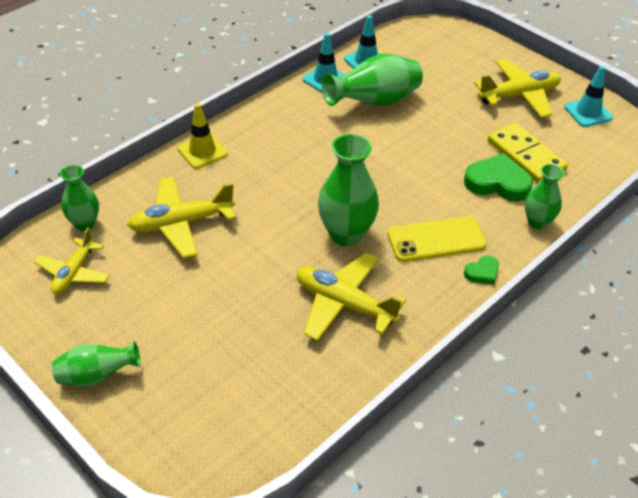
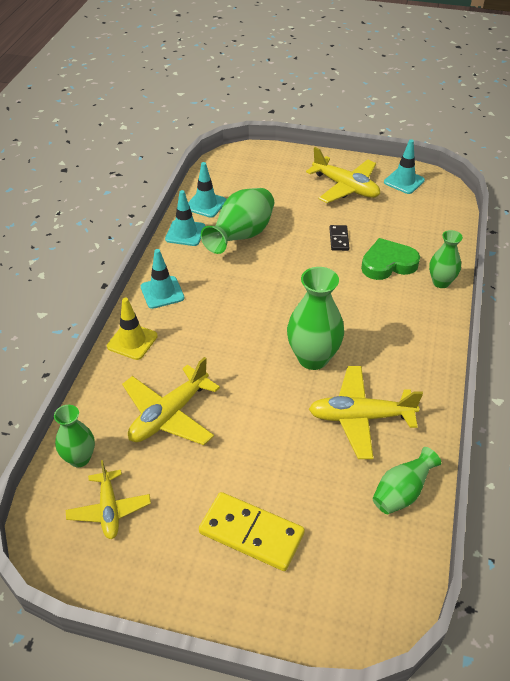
camera: 30 degrees left, 0 degrees up
(96, 376) = (212, 593): green vase -> green vase (401, 493)
(261, 122) = (162, 292): none -> turquoise traffic cone
(436, 239) = (383, 330): yellow phone -> none
(467, 141) = (339, 239): none -> black domino
(482, 272) = (437, 340): green heart -> none
(519, 96) = (345, 187): yellow plane -> yellow plane turned 90 degrees clockwise
(526, 156) = (390, 233): yellow domino -> yellow domino (251, 533)

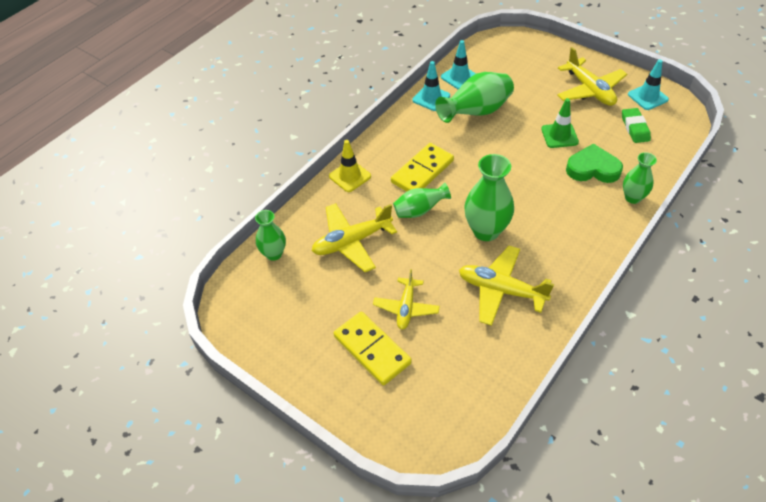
camera: 25 degrees right, 5 degrees up
(109, 509) = (278, 297): yellow plane -> yellow plane (406, 308)
(162, 292) = (390, 143): turquoise traffic cone -> none
(213, 314) = (422, 171): none -> yellow domino
(339, 239) = (559, 135): black domino -> green traffic cone
(401, 493) = (504, 360): green vase -> green vase (419, 211)
(407, 214) = (635, 128): none -> green eraser

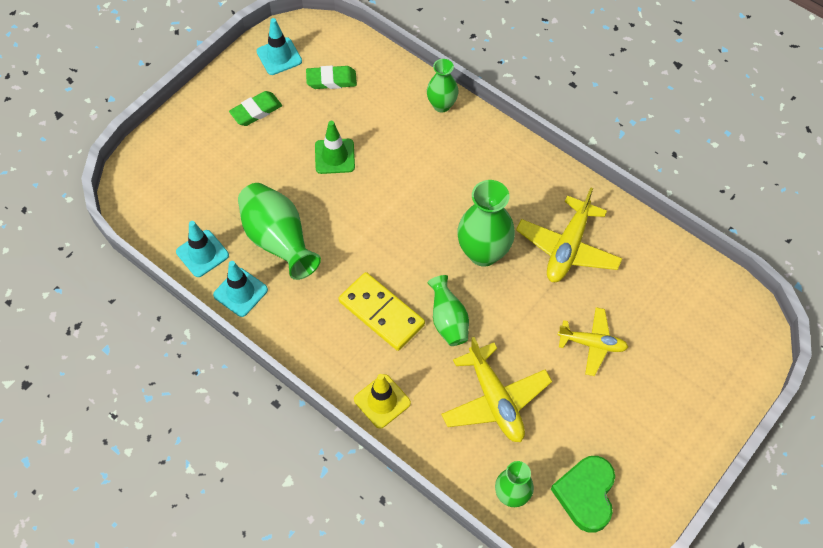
camera: 90 degrees left, 10 degrees up
(372, 349) = (648, 381): yellow domino -> none
(589, 90) = (256, 111): yellow plane -> green eraser
(592, 168) = (393, 133): green heart -> green heart (586, 494)

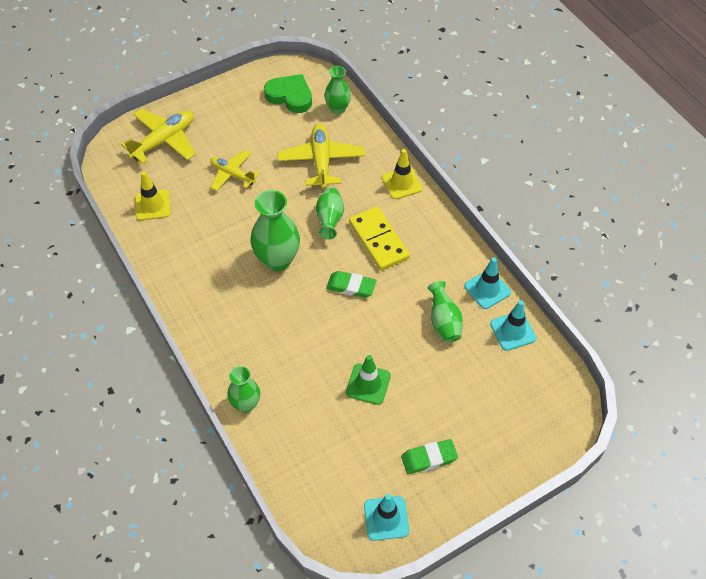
camera: 160 degrees left, 5 degrees down
(278, 241) = (444, 322): green vase -> green vase, size x0.61
(331, 80) = (341, 469): green eraser -> green eraser (351, 286)
(568, 248) = (208, 243): yellow plane -> yellow plane (164, 141)
(586, 494) = (290, 96): green heart -> green heart turned 90 degrees counterclockwise
(658, 273) = (152, 205): none -> yellow traffic cone

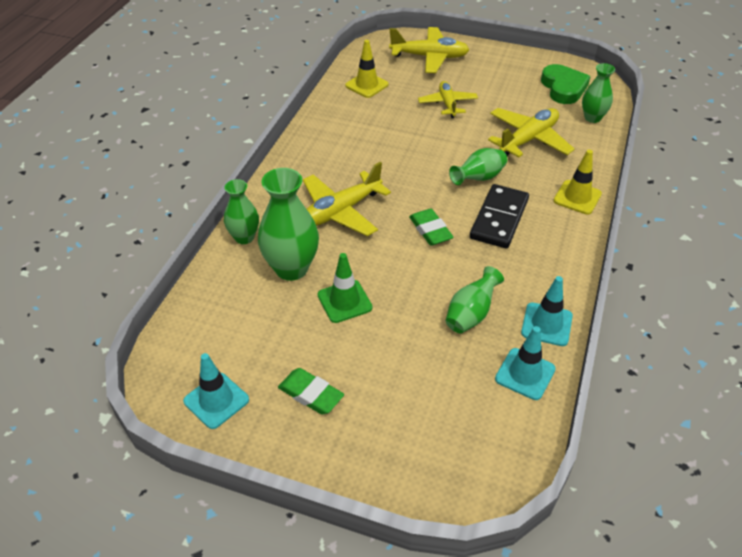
camera: 50 degrees right, 10 degrees down
(277, 260) = (401, 173): green vase -> green vase (291, 268)
(279, 325) = (341, 211): none -> yellow plane
(378, 240) = (499, 219): yellow domino -> black domino

